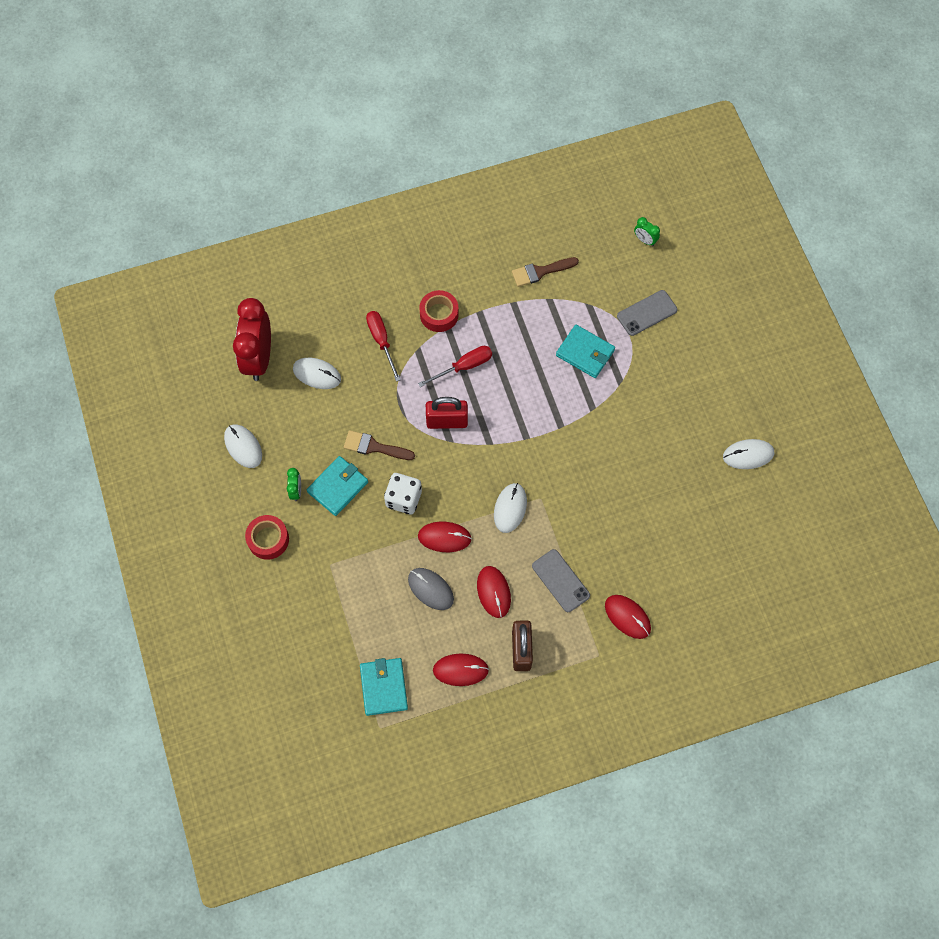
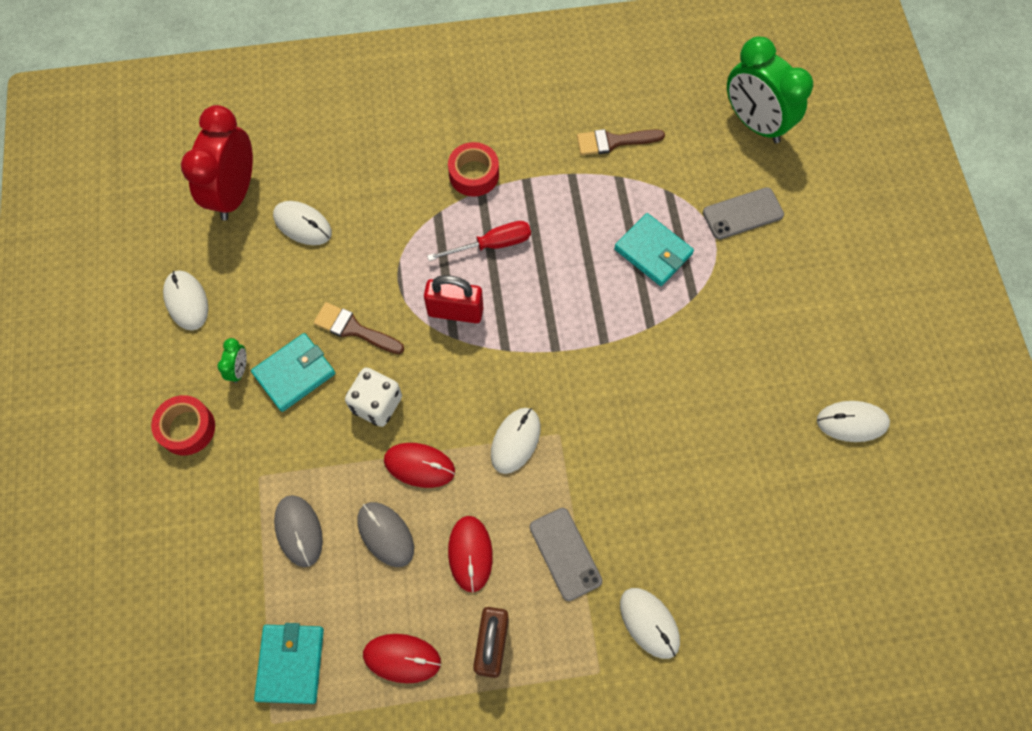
camera: 10 degrees right, 0 degrees up
(368, 597) = (299, 531): none -> grey mouse
(381, 341) = (394, 196): red screwdriver -> none
(627, 617) = (649, 623): red mouse -> white mouse
(645, 240) = (754, 123): green clock -> green clock, size x2.39

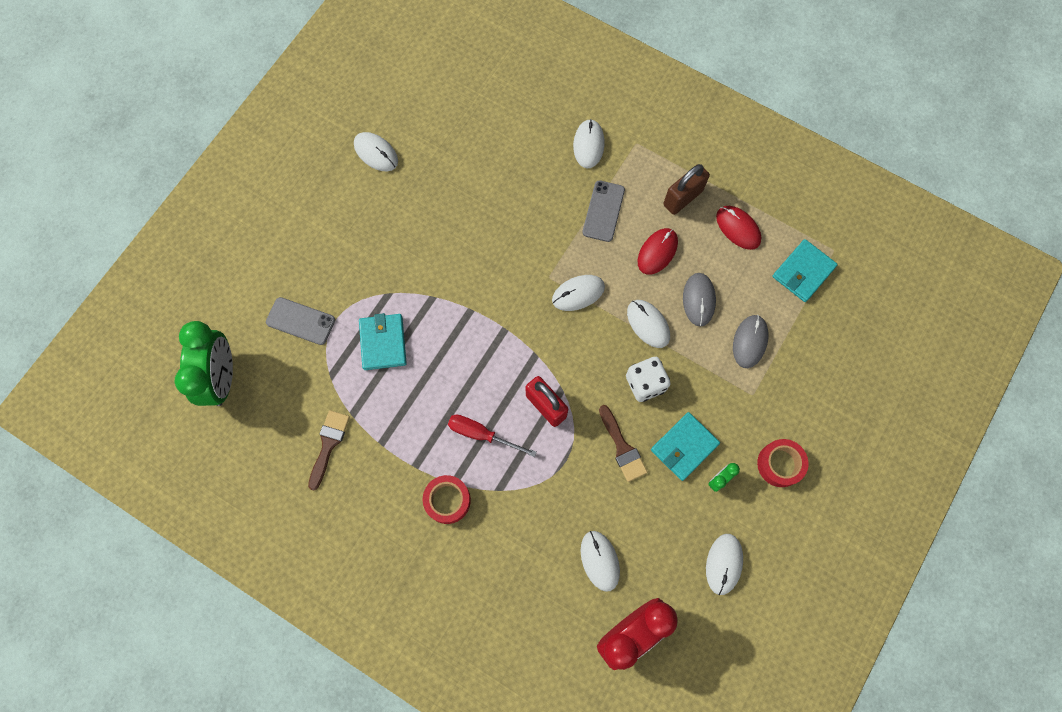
camera: 140 degrees left, 5 degrees up
(294, 374) = (684, 447): turquoise wallet -> turquoise wallet turned 45 degrees counterclockwise
(419, 465) = (648, 324): red mouse -> white mouse
(613, 141) = (328, 444): brown brush -> brown brush turned 105 degrees counterclockwise

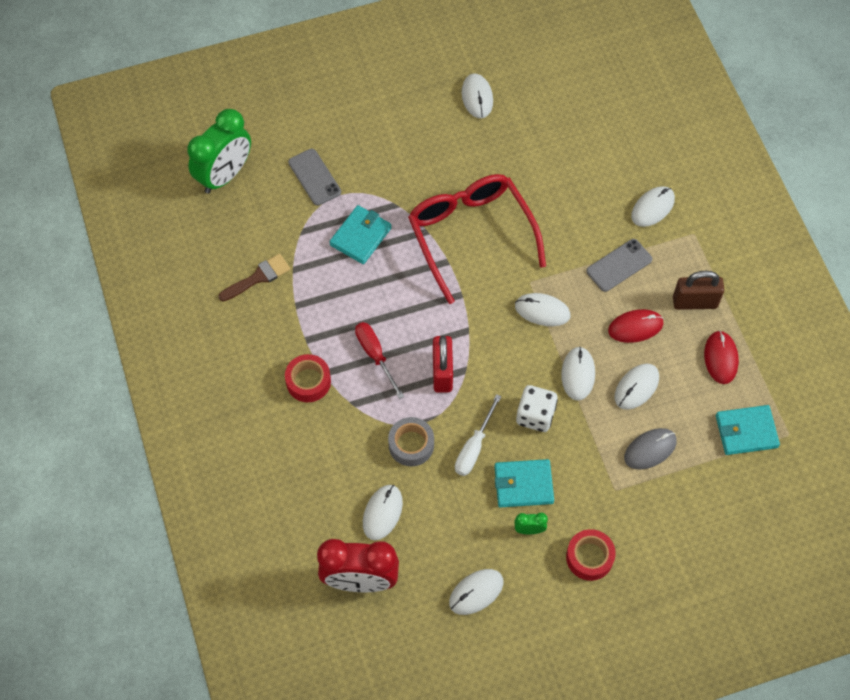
camera: 40 degrees right, 10 degrees down
(470, 273) = (471, 235): none -> red glasses
(573, 485) = (411, 445): none -> grey tape
(622, 447) = (474, 447): brown brush -> white screwdriver
(698, 300) = (636, 387): grey mouse -> white mouse

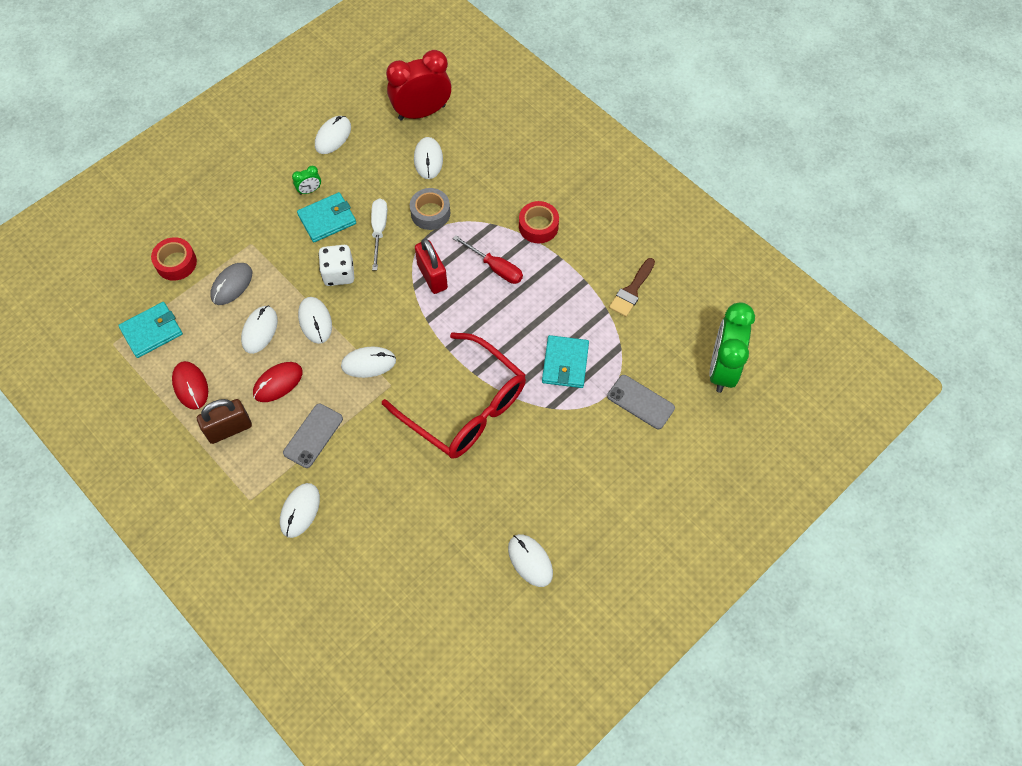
camera: 155 degrees right, 0 degrees up
(589, 557) = (255, 189): red tape -> red tape (176, 263)

